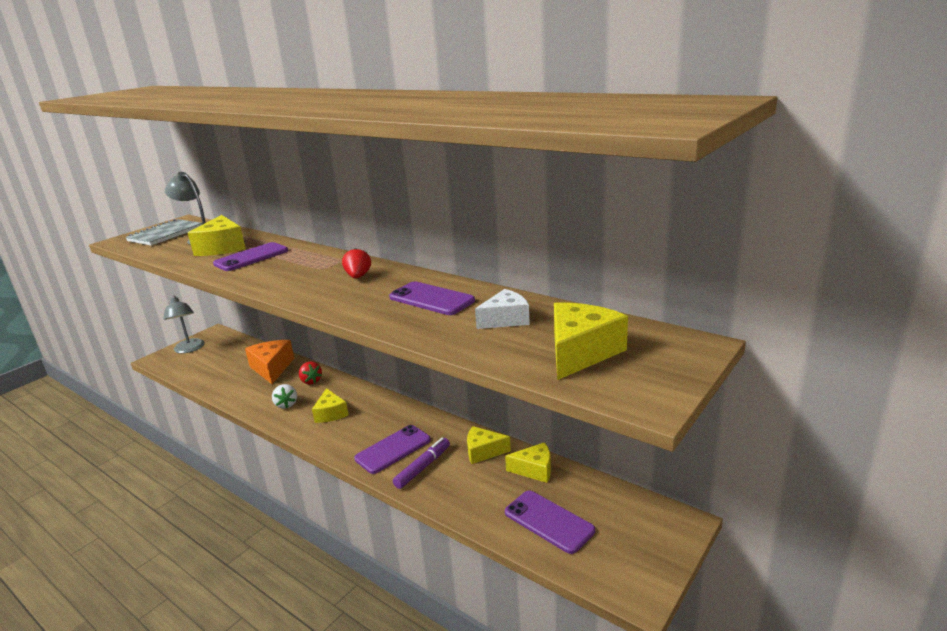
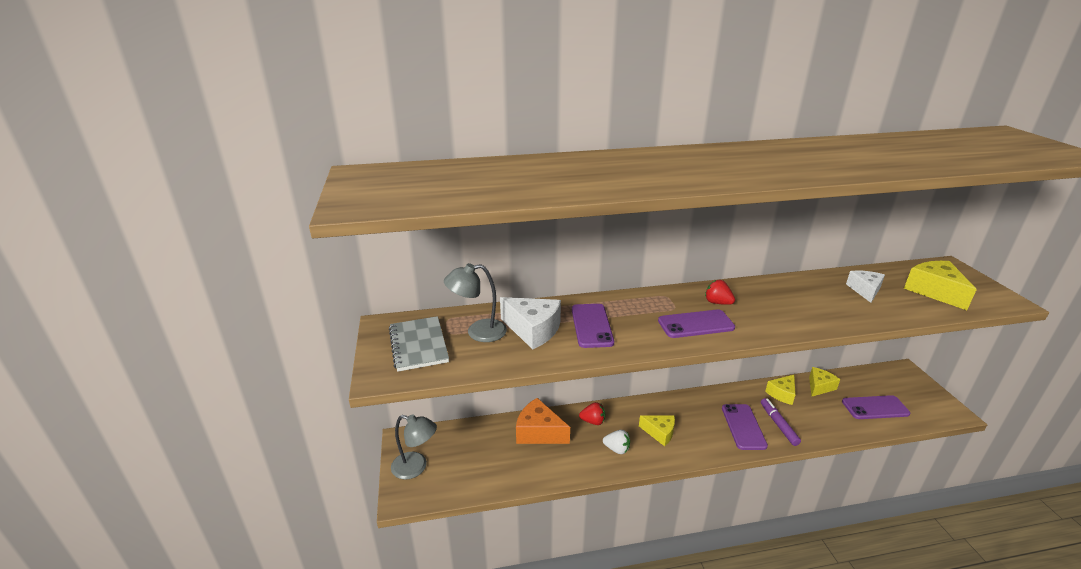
camera: 50 degrees left, 5 degrees up
(222, 247) = (533, 330): yellow cheese -> white cheese
(431, 299) = (801, 296): purple phone -> purple phone (696, 324)

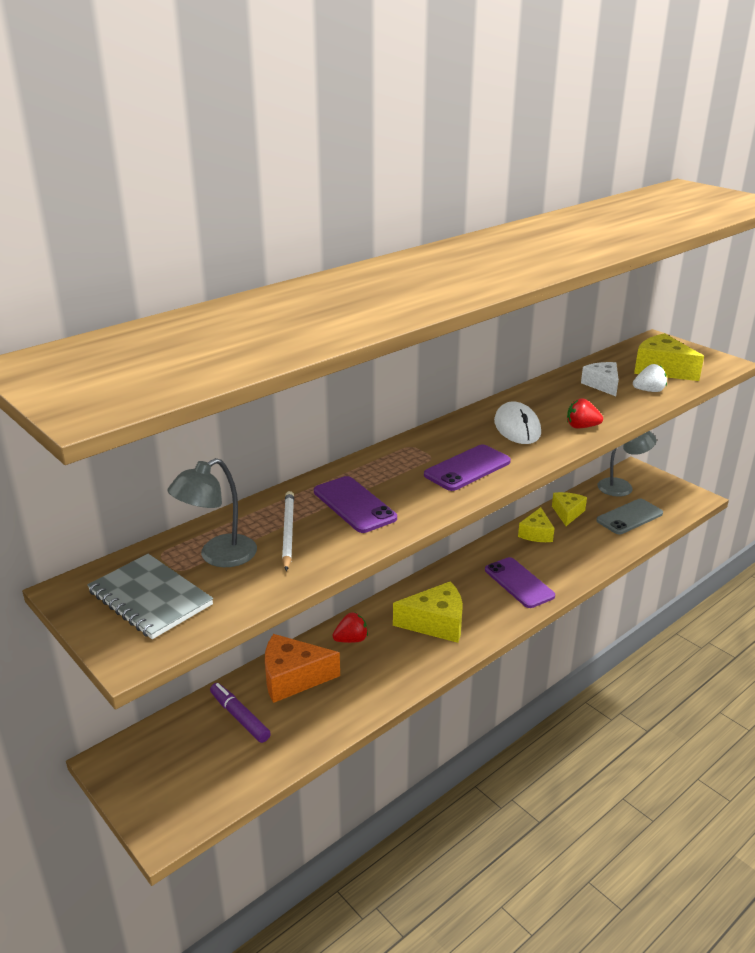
camera: 30 degrees left, 0 degrees up
(416, 467) = (156, 787): grey lamp -> grey lamp (622, 487)
(533, 330) = (288, 532): white cheese -> white pencil
(617, 449) = (400, 660): white strawberry -> white strawberry (649, 391)
(660, 433) = (436, 623): yellow cheese -> yellow cheese, size x1.52
(717, 302) = (471, 438): red strawberry -> red strawberry (581, 427)
(761, 305) = (517, 427): none -> white mouse
(778, 424) = (551, 567): purple marker -> purple marker (239, 717)
(875, 408) = (629, 517): purple phone -> grey phone

